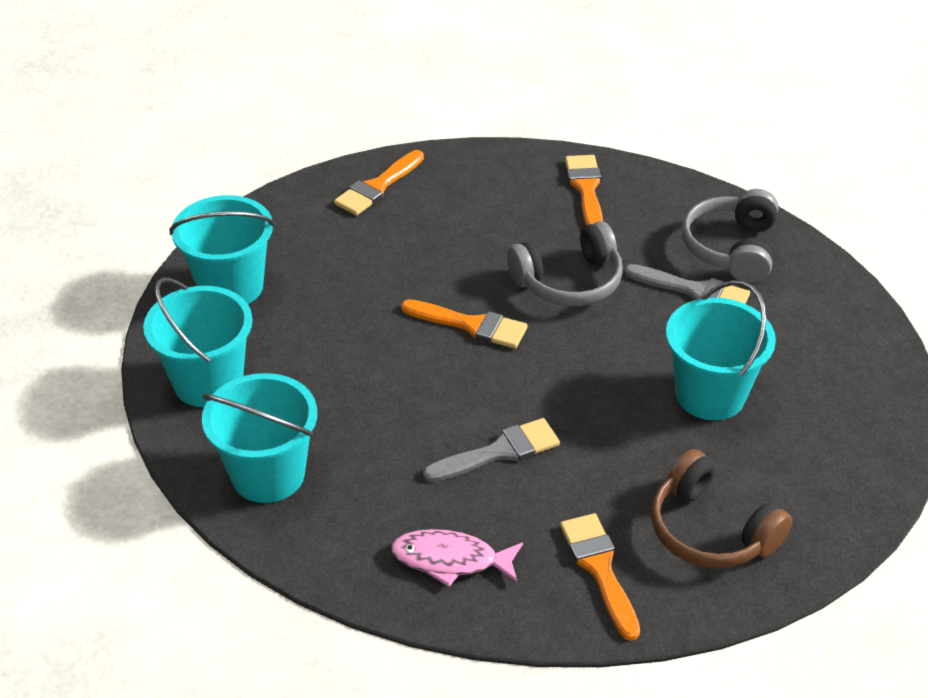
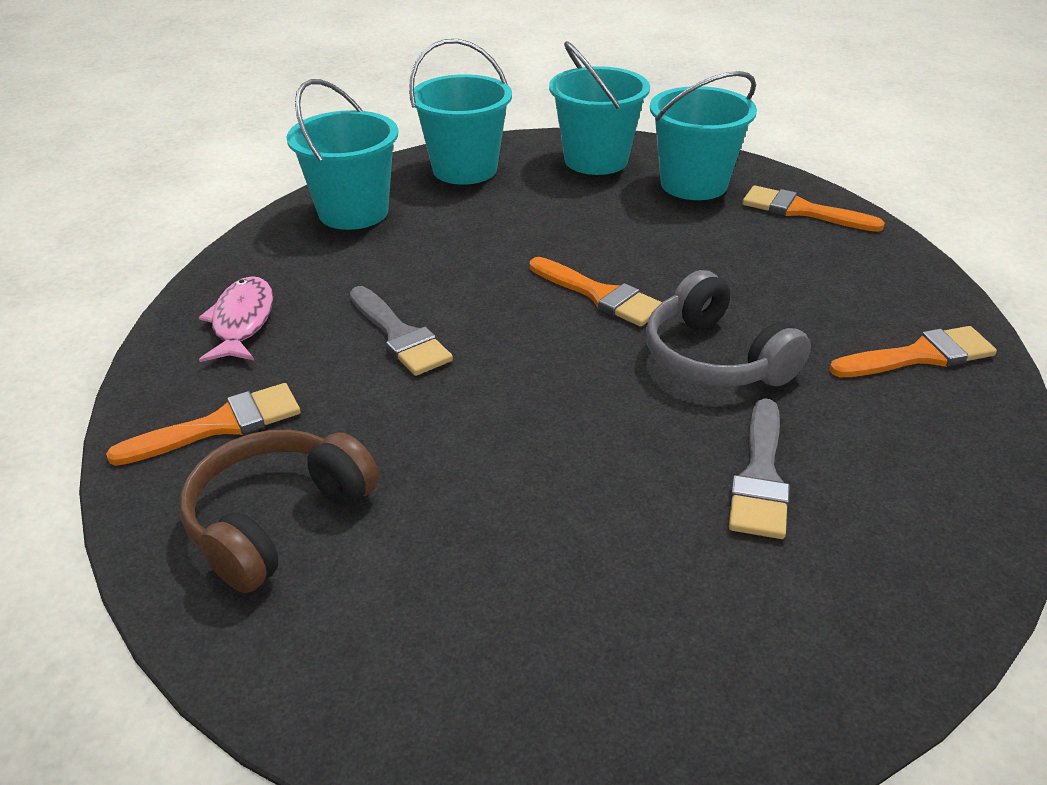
camera: 80 degrees right, 5 degrees down
(471, 325) = (600, 295): orange brush -> orange brush turned 60 degrees counterclockwise
(710, 395) = (539, 506): turquoise bucket -> turquoise bucket (694, 184)
(731, 249) = (888, 514): grey headphones -> none

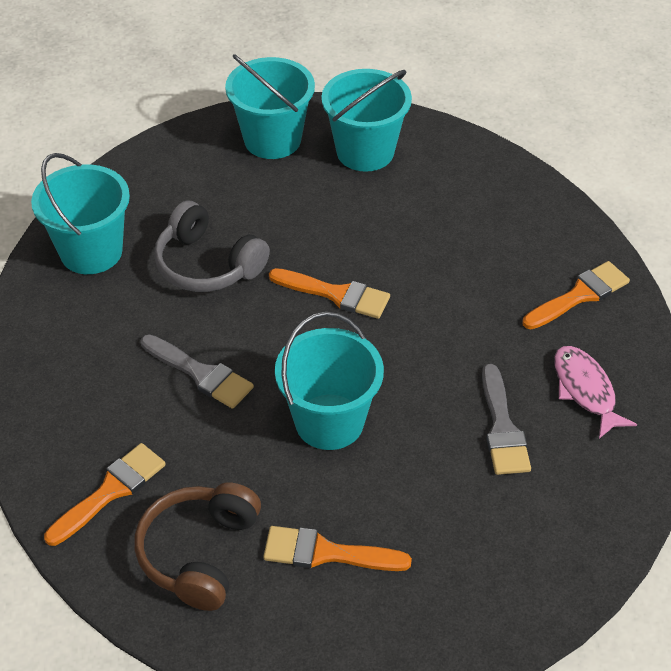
camera: 20 degrees left, 10 degrees up
(242, 322) = (67, 393): pink fish -> pink fish (585, 390)
(465, 169) = (163, 177): turquoise bucket -> turquoise bucket (329, 422)
(715, 358) = (441, 334): grey headphones -> grey headphones (207, 265)
(801, 211) = (460, 164): orange brush -> orange brush (326, 553)

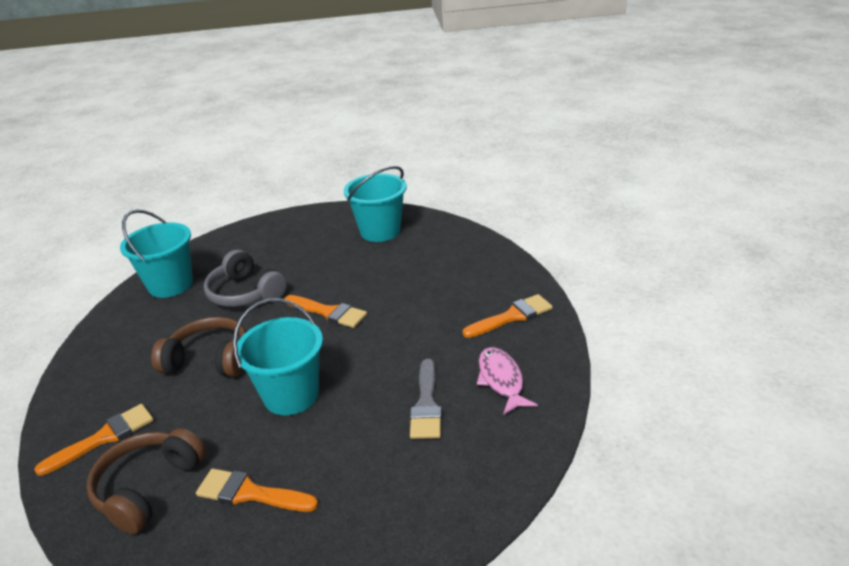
camera: 10 degrees right, 15 degrees down
(200, 374) = (209, 360): grey brush -> brown headphones
(272, 140) = (320, 225): turquoise bucket -> none

